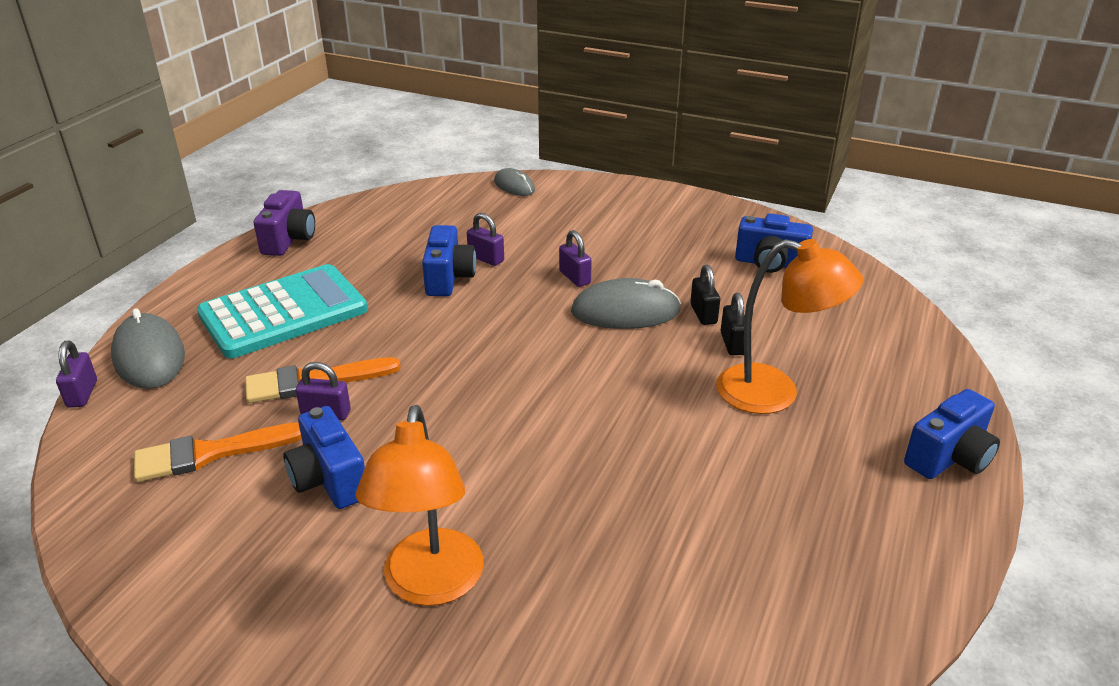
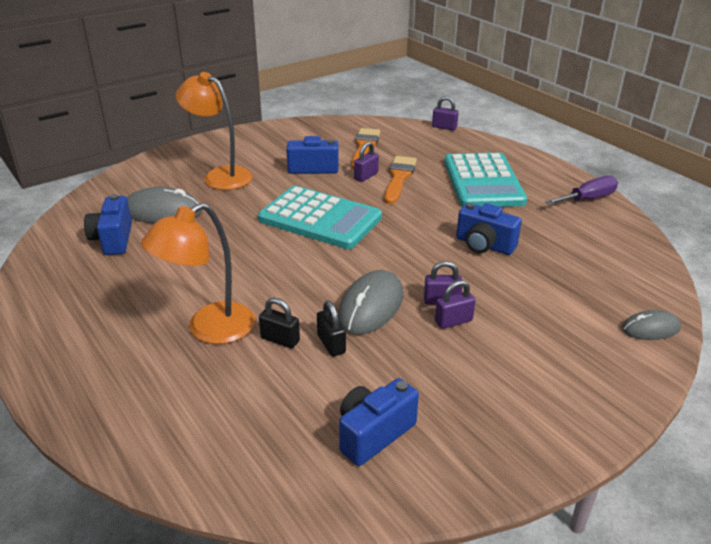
camera: 120 degrees right, 0 degrees up
(149, 356) = (465, 143): grey mouse -> grey mouse (162, 211)
(289, 240) = (587, 199): purple camera -> purple screwdriver
(485, 408) = (320, 218): none -> turquoise calculator
(486, 258) = (504, 269): purple padlock -> purple padlock (453, 321)
(703, 314) = (331, 344): black padlock -> black padlock turned 45 degrees clockwise
(949, 457) = (61, 372): blue camera -> blue camera (113, 239)

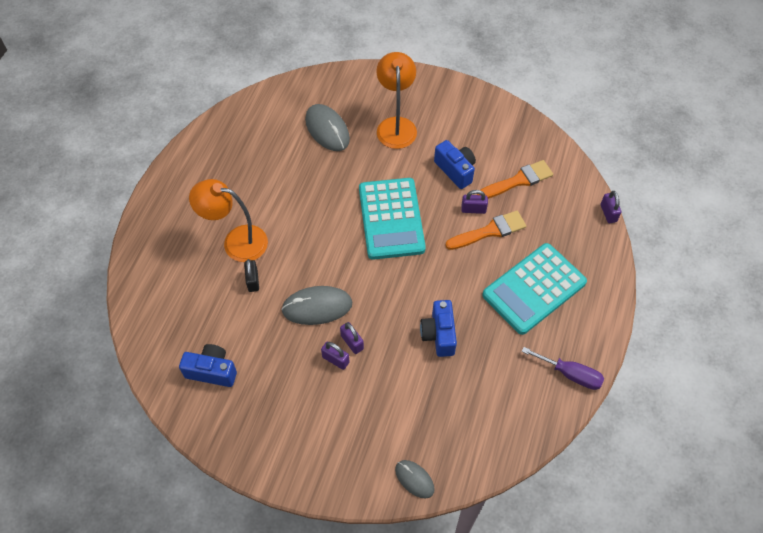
camera: 55 degrees right, 25 degrees up
(113, 239) = (279, 131): blue camera -> none
(331, 344) = (267, 308): black padlock -> none

